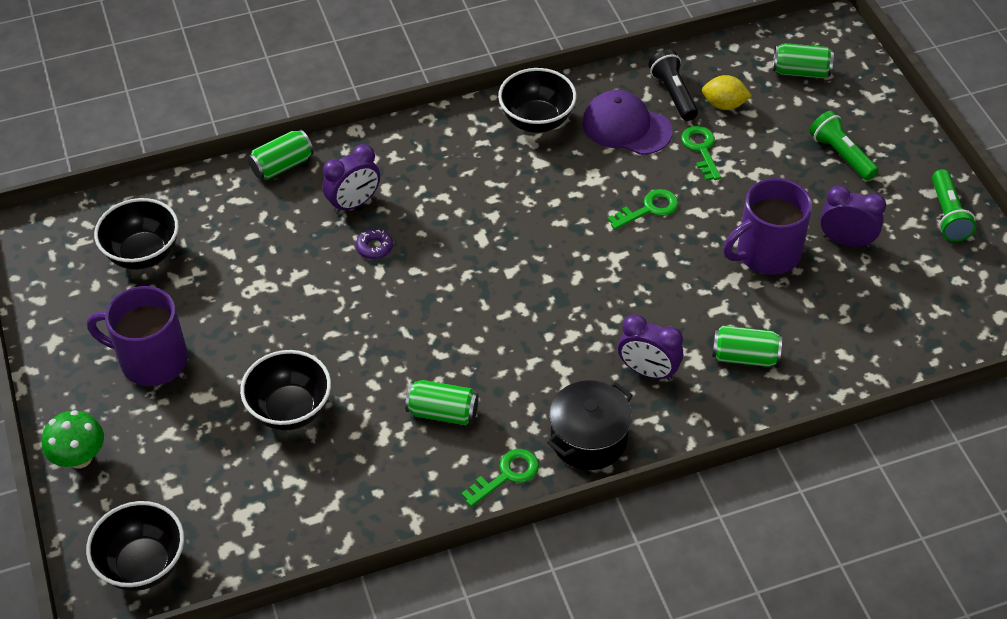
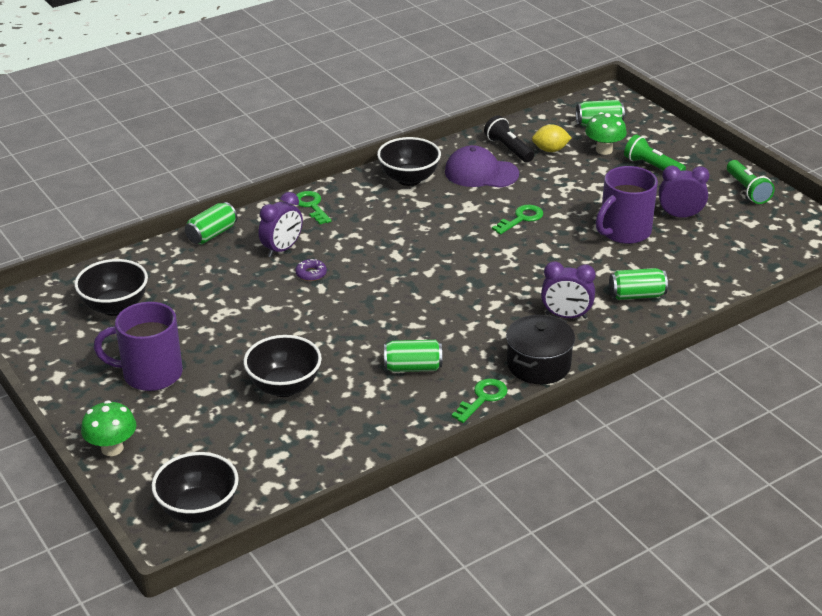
camera: 15 degrees left, 15 degrees down
(701, 149) = (545, 178): green key -> green key (311, 206)
(791, 116) = (604, 150): none -> green mushroom

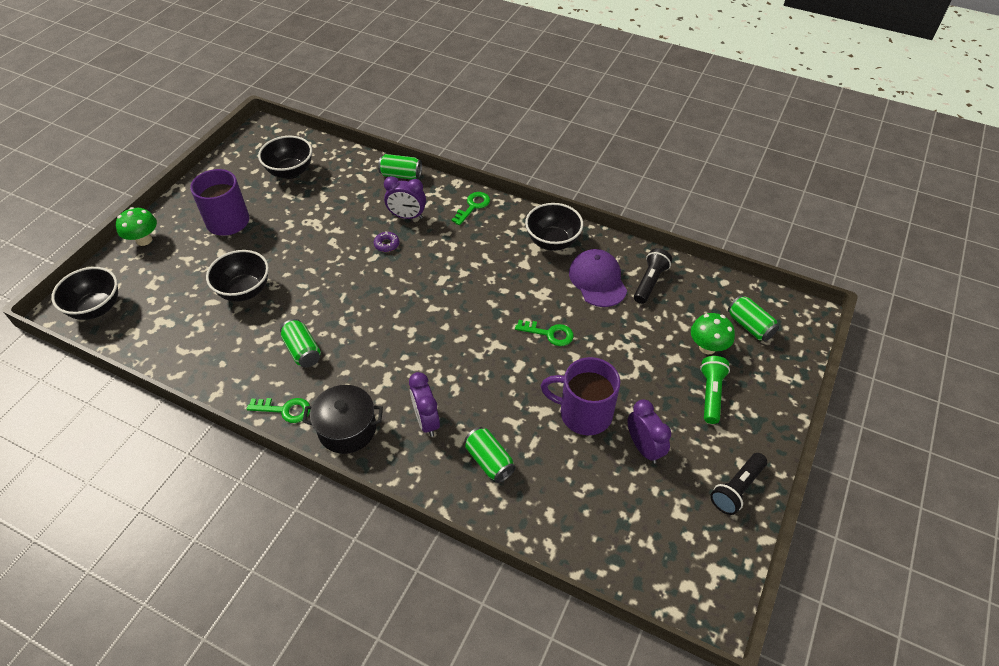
camera: 60 degrees right, 15 degrees up
(550, 150) = (673, 310): yellow lemon -> none
(747, 190) = (736, 489): green flashlight -> black flashlight

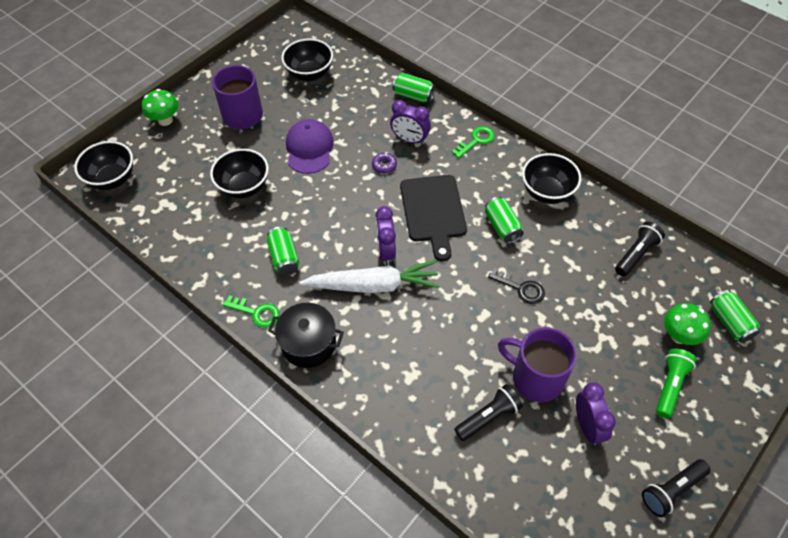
camera: 15 degrees right, 5 degrees up
(402, 359) = (373, 285): none -> white carrot
(426, 421) = (383, 352): purple clock -> purple clock (386, 251)
(446, 278) = (433, 211): none -> black cutting board
(489, 461) = (433, 405): green can -> green can (502, 227)
(547, 460) = (488, 417): none -> black flashlight
(549, 334) = (521, 288): green key -> black key
(597, 280) = (583, 242): purple cap -> purple cap (309, 148)

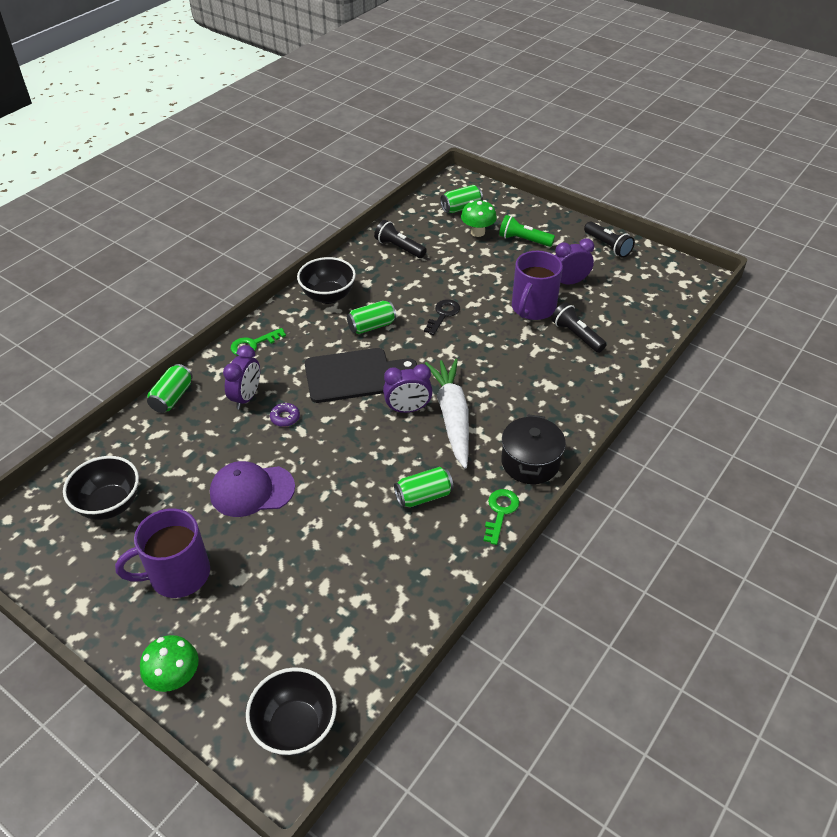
camera: 95 degrees left, 10 degrees down
(244, 187) = (315, 552): black bowl -> none
(476, 140) = (253, 344): green key -> green key turned 75 degrees counterclockwise

